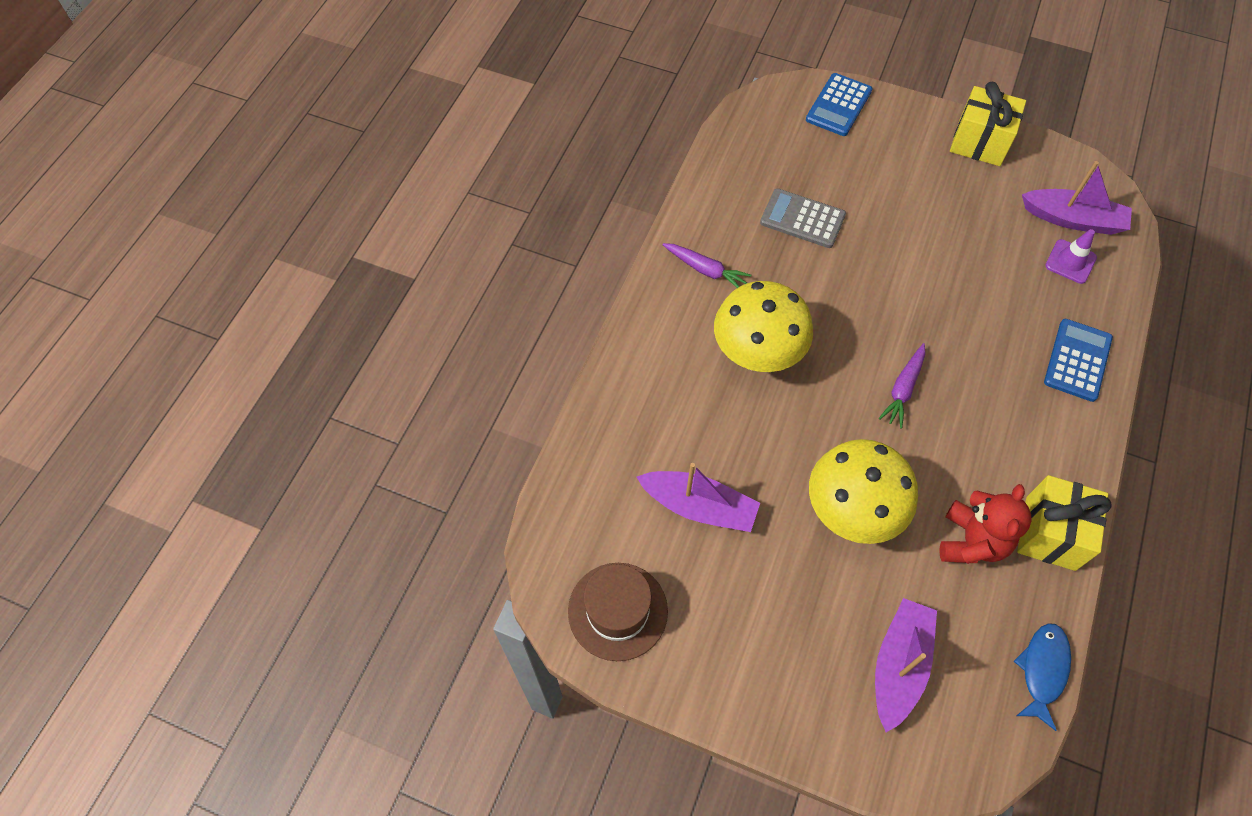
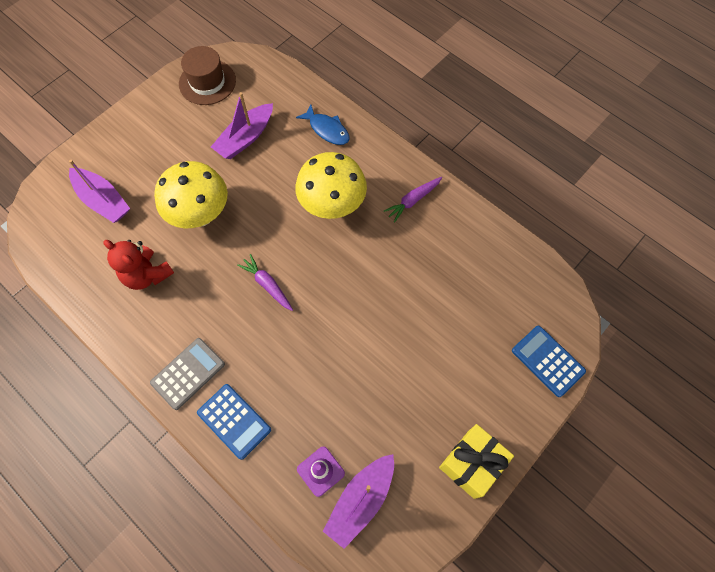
camera: 110 degrees right, 5 degrees up
(802, 219) = (436, 281): grey calculator -> grey calculator (188, 373)
(1042, 670) = (55, 275): blue fish -> blue fish (327, 130)
(1050, 533) = (126, 325): yellow gift -> none

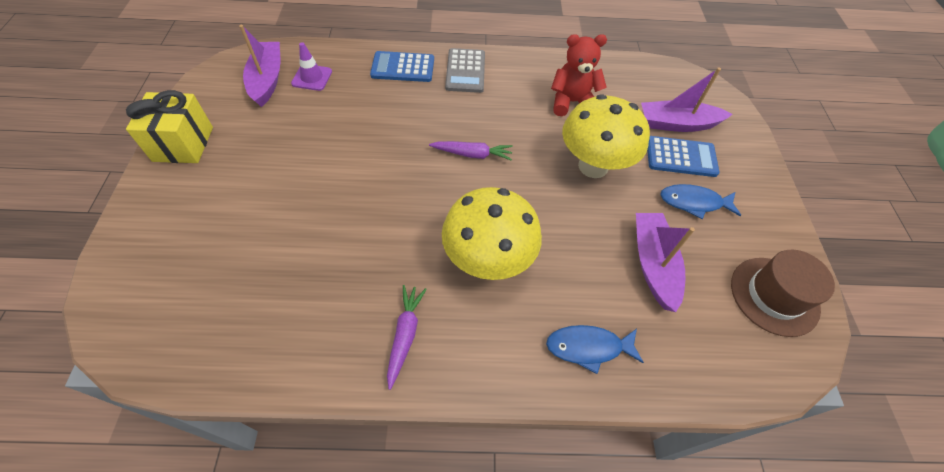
camera: 135 degrees right, 10 degrees down
(174, 149) = (694, 202): none -> blue fish
(547, 361) = (133, 266): blue calculator -> blue calculator (681, 157)

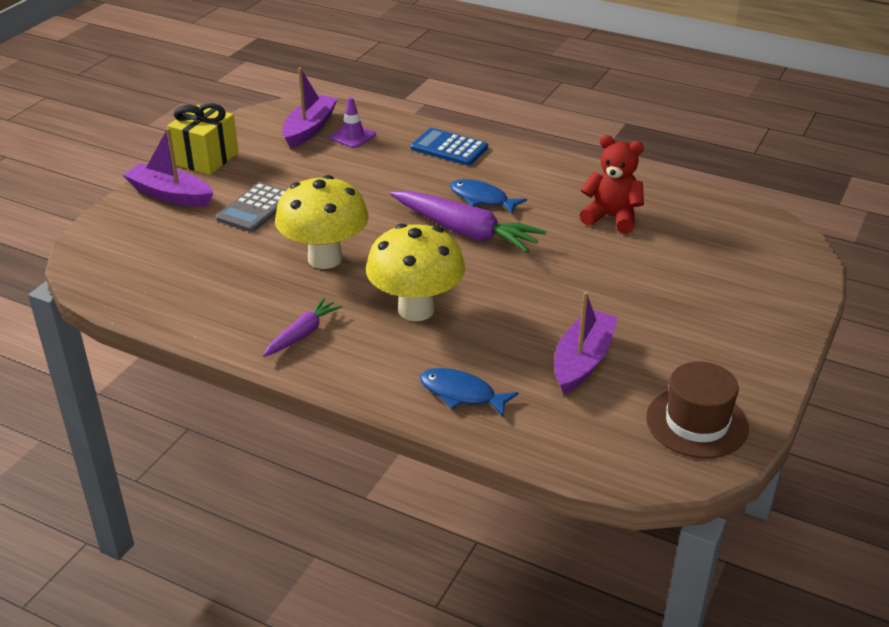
camera: 30 degrees right, 20 degrees down
(465, 71) = (513, 165): grey calculator -> grey calculator (256, 208)
(472, 154) = (466, 231): purple carrot -> purple carrot, size x1.84
(593, 166) = (587, 273): yellow mushroom -> yellow mushroom (325, 259)
(677, 124) = (722, 265): purple boat -> purple boat (170, 195)
(681, 157) = (699, 292): blue calculator -> none
(694, 202) = (677, 330): blue fish -> blue fish (482, 199)

